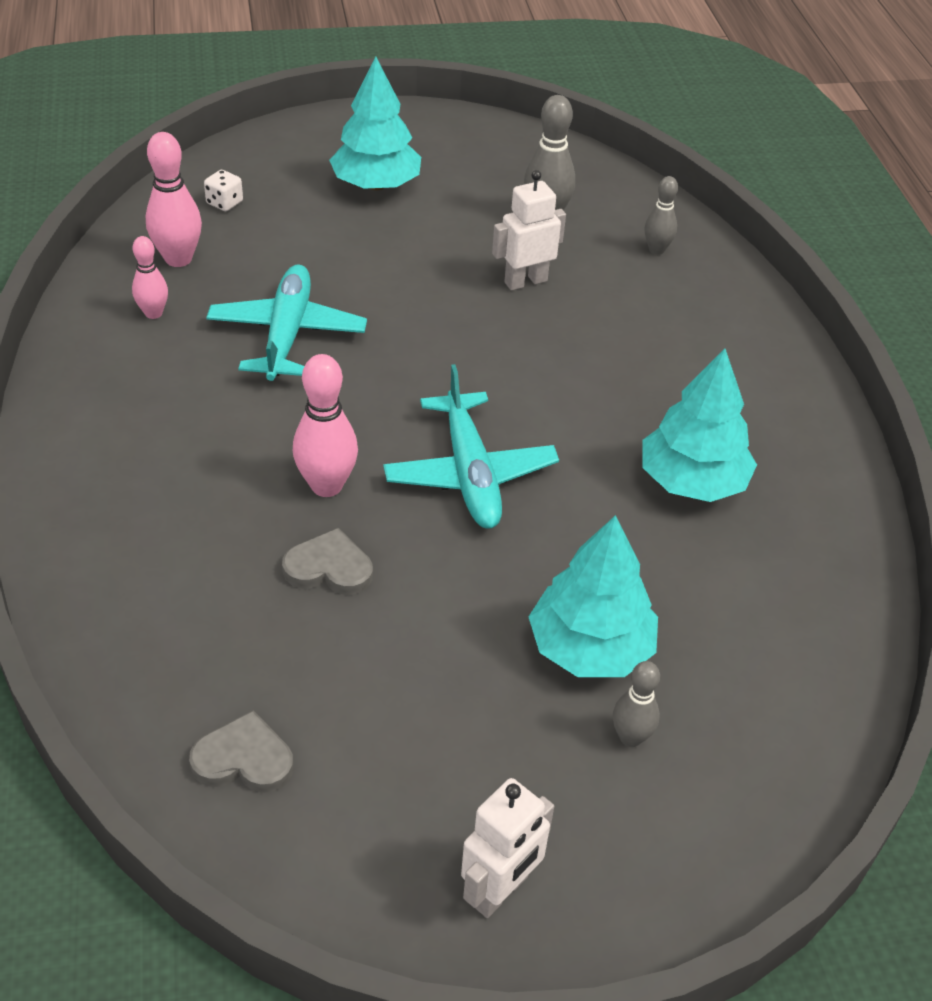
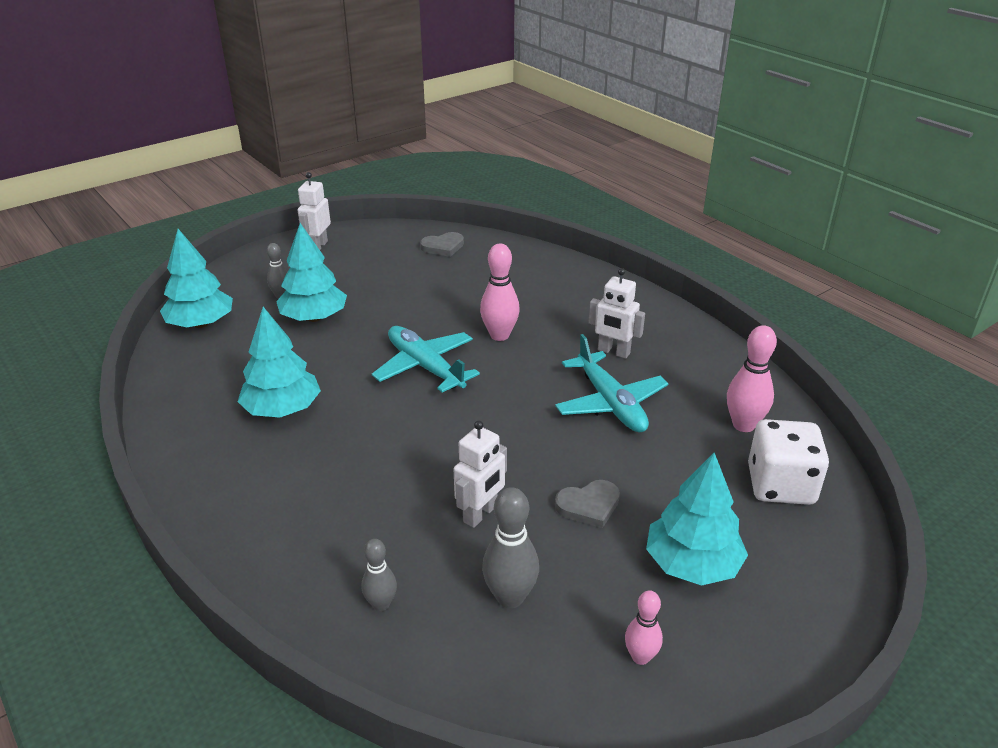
camera: 155 degrees right, 10 degrees down
(153, 313) = (705, 384): pink bowling pin -> pink bowling pin (640, 657)
(204, 396) = (613, 352): none -> white robot
(224, 203) = (780, 485): white dice -> white dice, size x2.30
(329, 568) = (465, 306): grey heart -> grey heart (589, 506)
(793, 717) = (201, 324): none -> turquoise tree

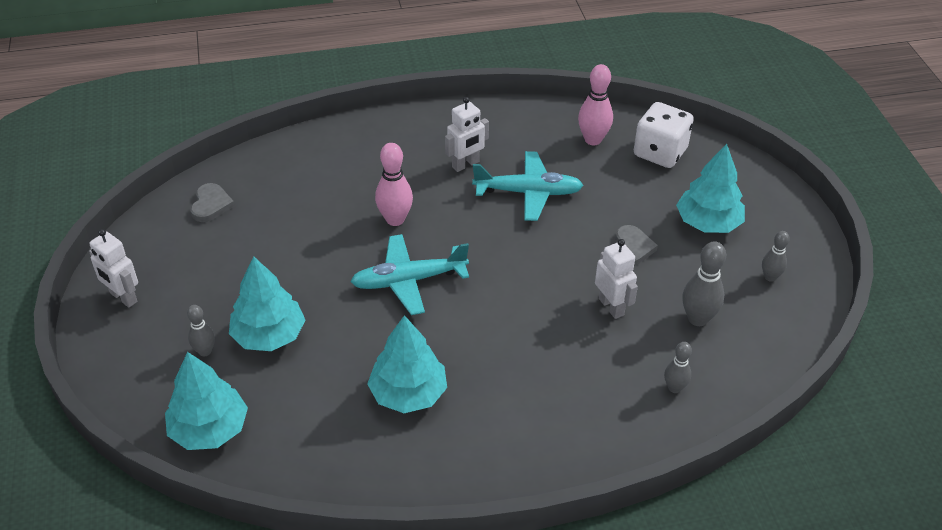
camera: 65 degrees left, 10 degrees up
(640, 657) = (770, 277): pink bowling pin -> grey bowling pin

